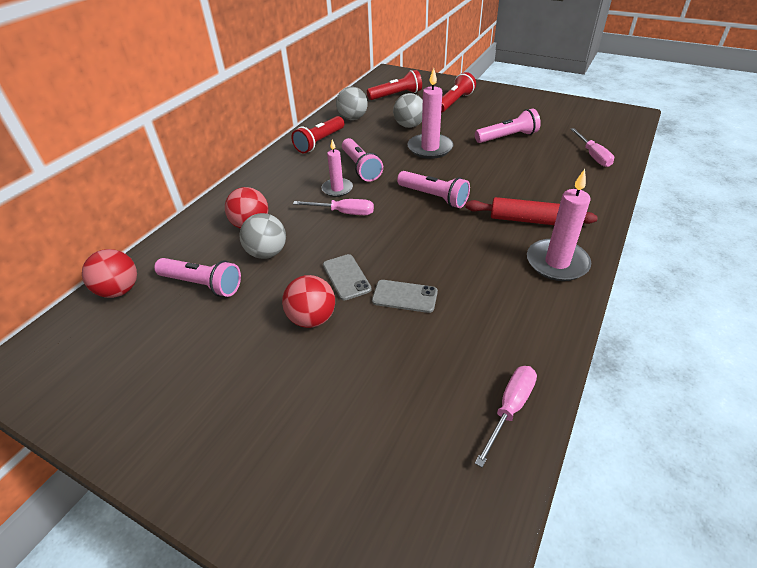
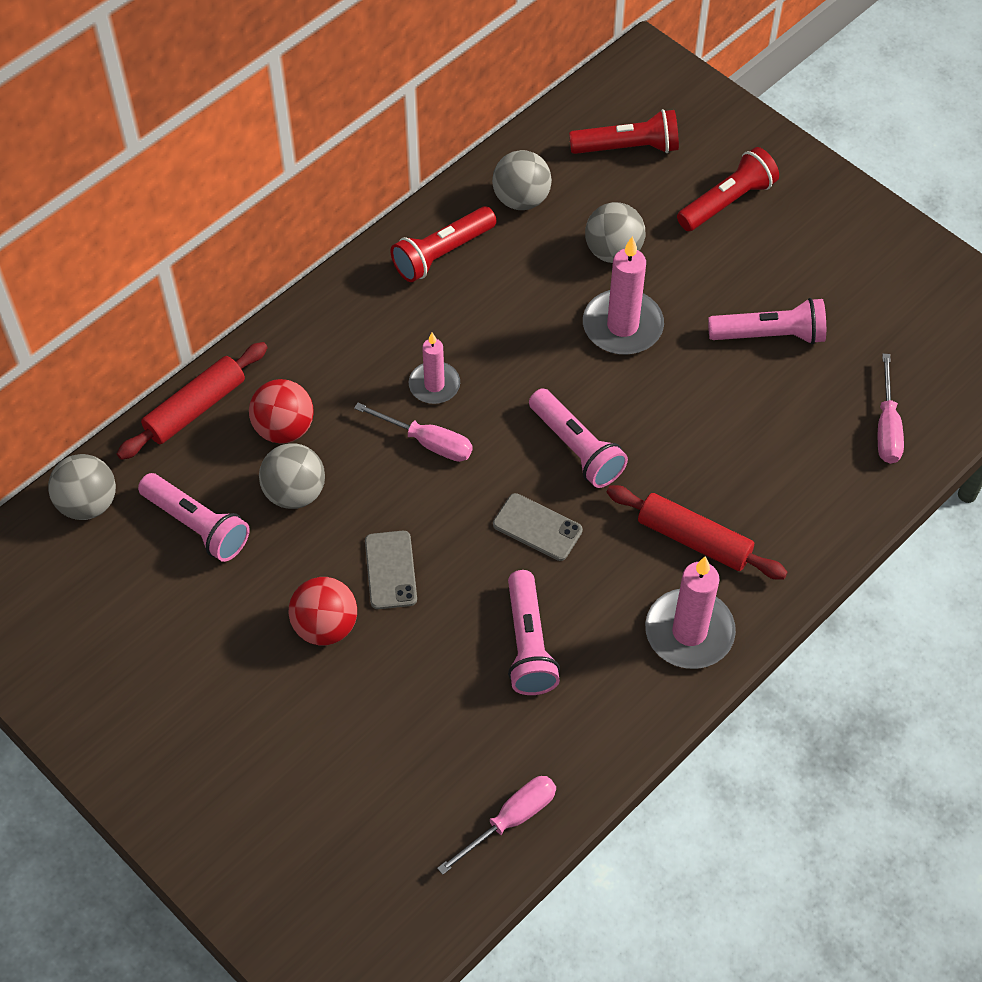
camera: 15 degrees right, 15 degrees up
(119, 290) = (88, 503): red ball -> grey ball
(190, 228) = (195, 408): none -> red rolling pin
(360, 167) = (488, 342): pink flashlight -> pink flashlight (528, 644)
(404, 296) = (456, 626): grey phone -> grey phone (537, 527)

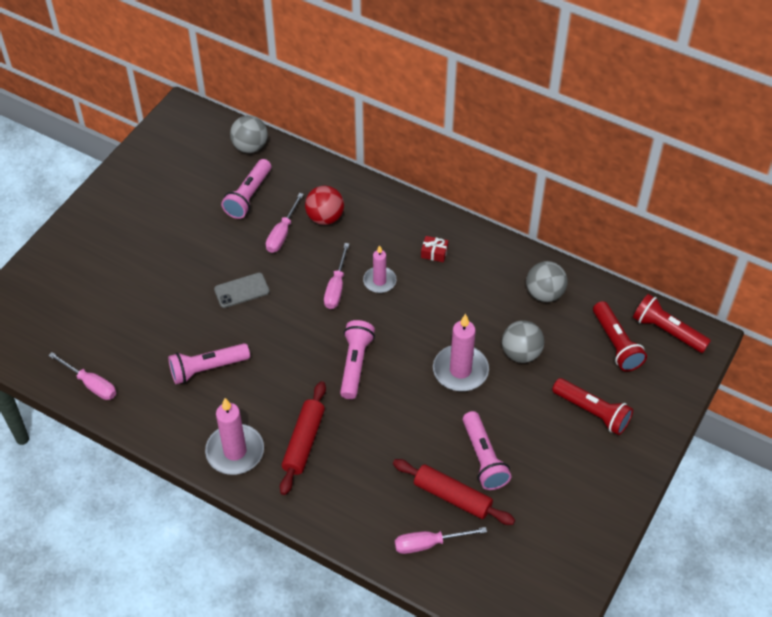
camera: 75 degrees right, 5 degrees down
(195, 408) = (326, 174): red rolling pin -> red rolling pin (452, 496)
(295, 493) = (282, 233): grey ball -> pink screwdriver
(325, 626) = (197, 269): red ball -> none
(404, 306) = (434, 253): none -> red gift
(442, 254) = (483, 262): red flashlight -> red flashlight (667, 331)
(537, 527) = (290, 356): grey phone -> none
(576, 448) = (355, 364): pink flashlight -> pink flashlight turned 150 degrees clockwise

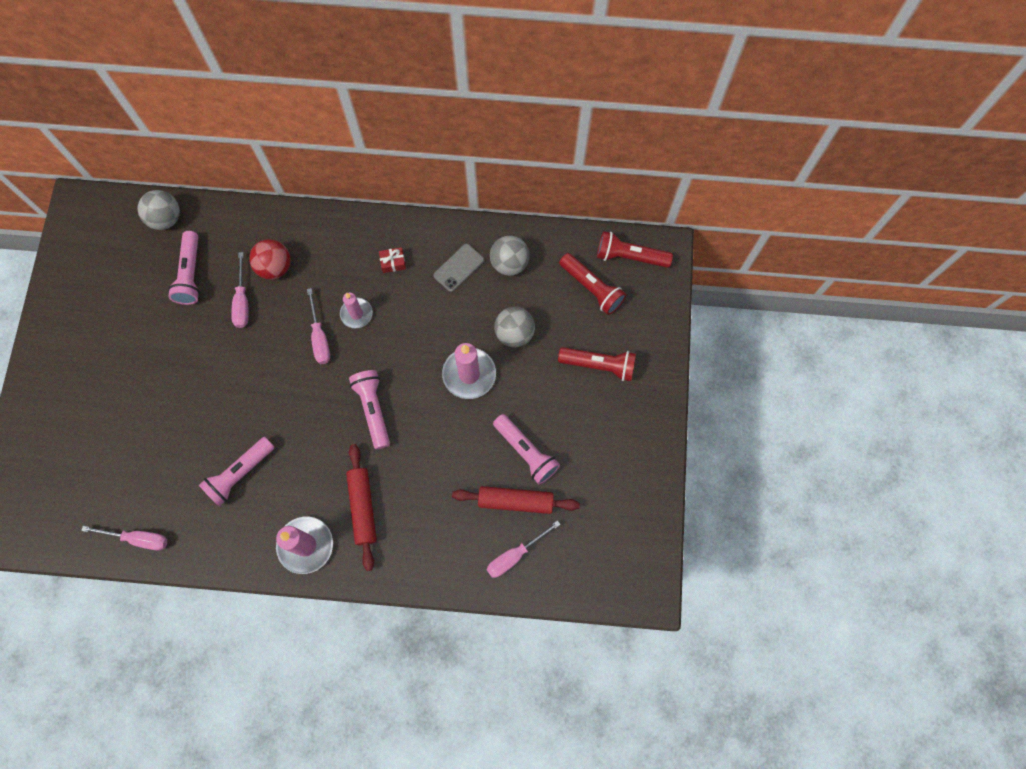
camera: 25 degrees left, 20 degrees up
(242, 290) = (233, 379): grey phone -> grey phone (459, 268)

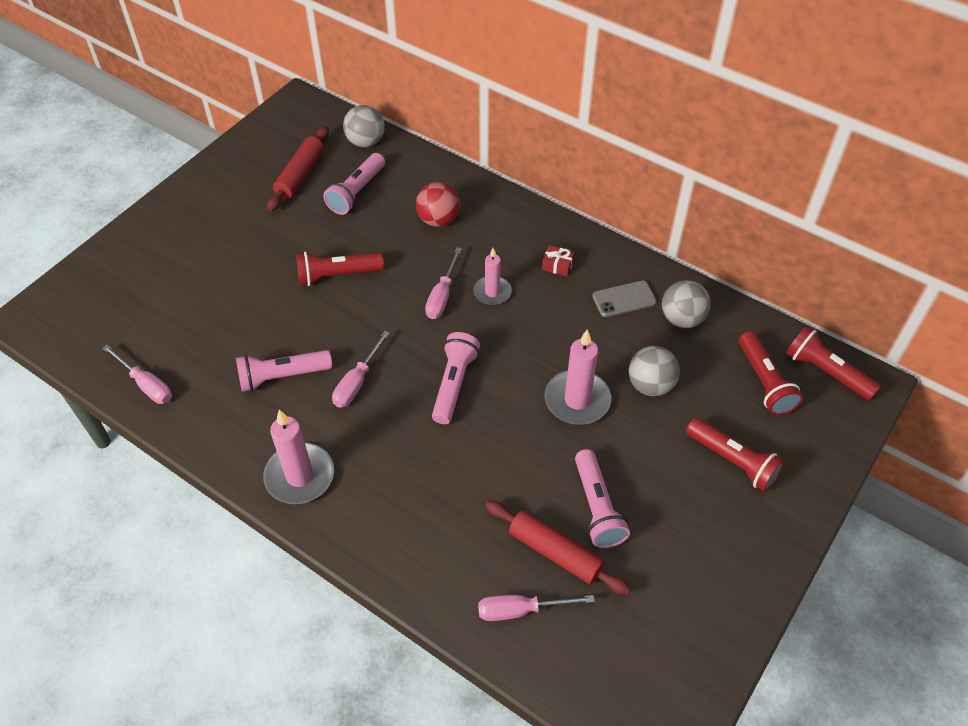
camera: 30 degrees right, 20 degrees down
(225, 362) = (337, 275): none -> red flashlight
(242, 301) = (388, 234): pink screwdriver -> pink screwdriver (357, 382)
(363, 508) = (382, 471): red rolling pin -> red rolling pin (300, 175)

